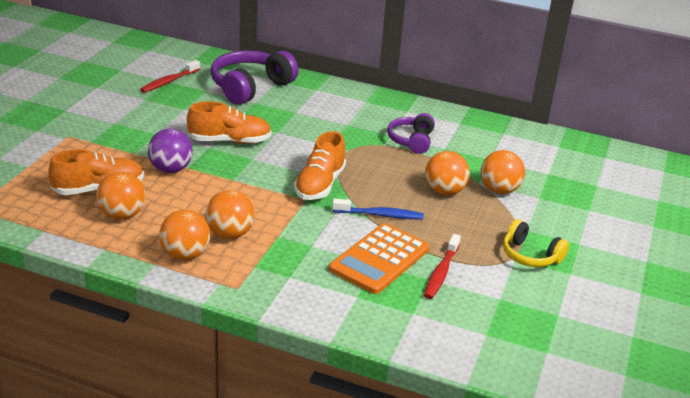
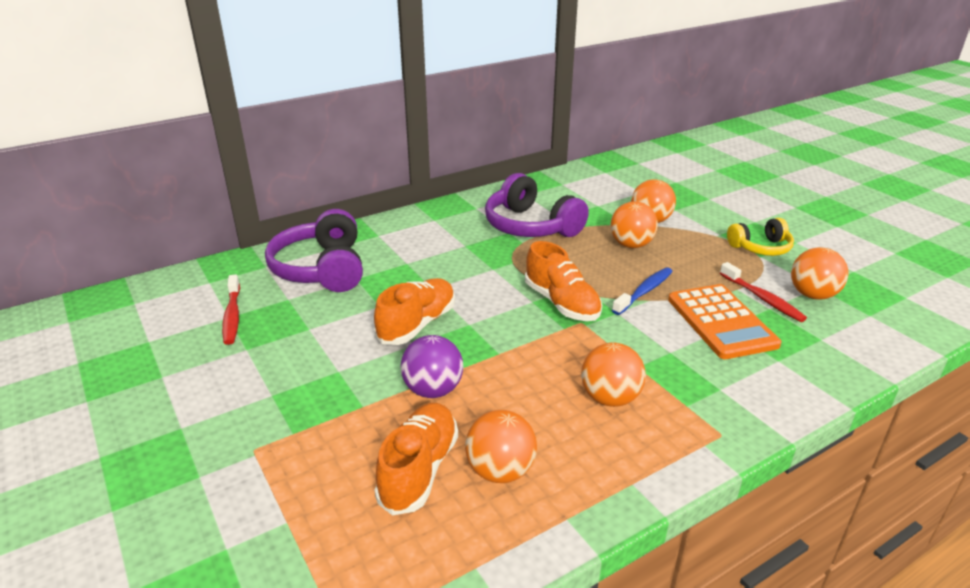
camera: 50 degrees left, 0 degrees up
(185, 255) = (630, 449): orange ball -> orange ball (812, 295)
(411, 141) = (531, 226): purple headphones -> purple headphones, size x1.69

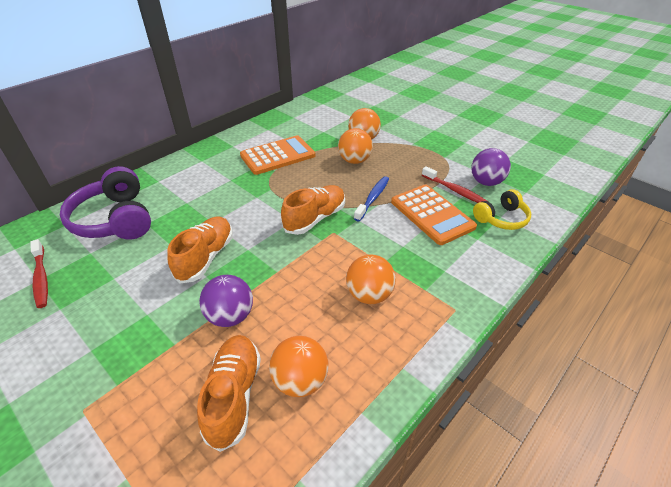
camera: 15 degrees left, 10 degrees up
(531, 226) = (278, 156): purple headphones -> orange calculator
(561, 303) = (315, 218): orange shoe -> orange shoe turned 90 degrees counterclockwise
(760, 248) = (443, 150): yellow headphones -> yellow headphones (501, 218)
(812, 295) = (486, 182): orange ball -> purple ball

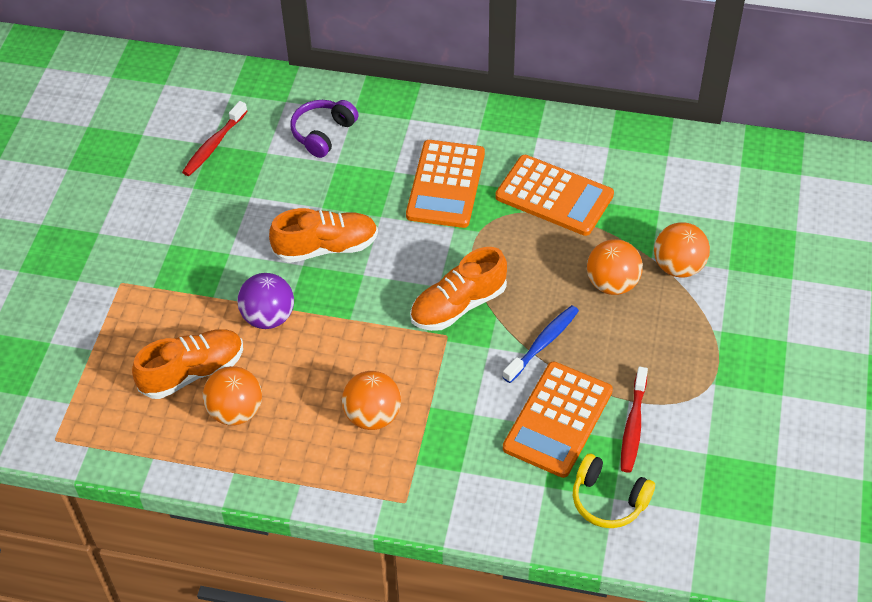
camera: 60 degrees right, 10 degrees up
(115, 219) = (323, 133): purple headphones -> purple headphones, size x0.59
(222, 187) = (445, 184): none -> orange calculator
(315, 218) = (458, 305): orange shoe -> orange shoe turned 135 degrees clockwise
(373, 198) = (543, 343): blue toothbrush -> blue toothbrush turned 45 degrees counterclockwise
(486, 182) = (685, 457): purple ball -> none

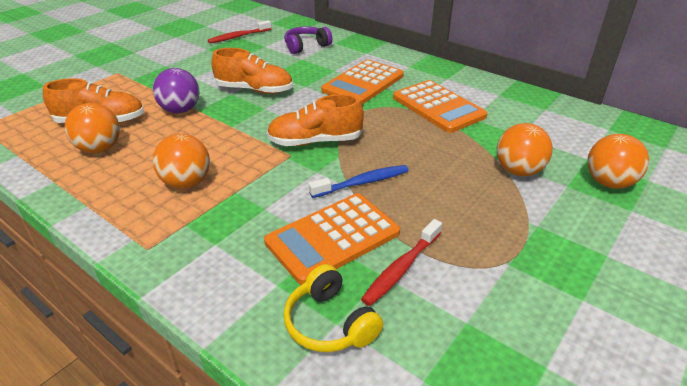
camera: 25 degrees right, 15 degrees down
(612, 284) = (451, 164): orange ball -> orange ball (608, 183)

